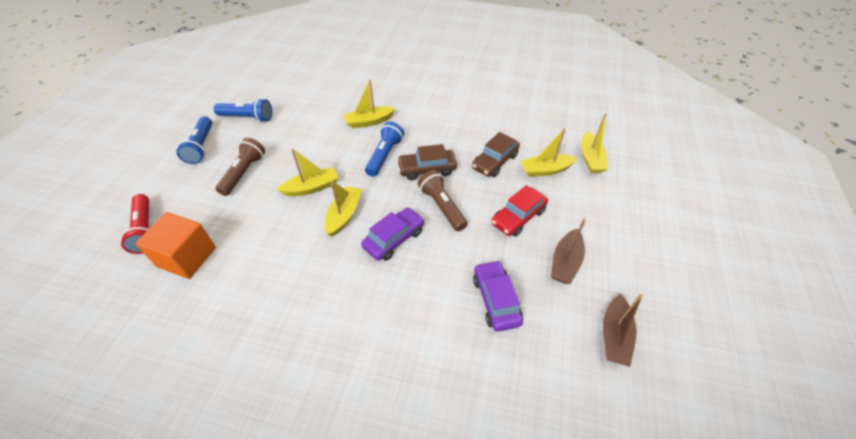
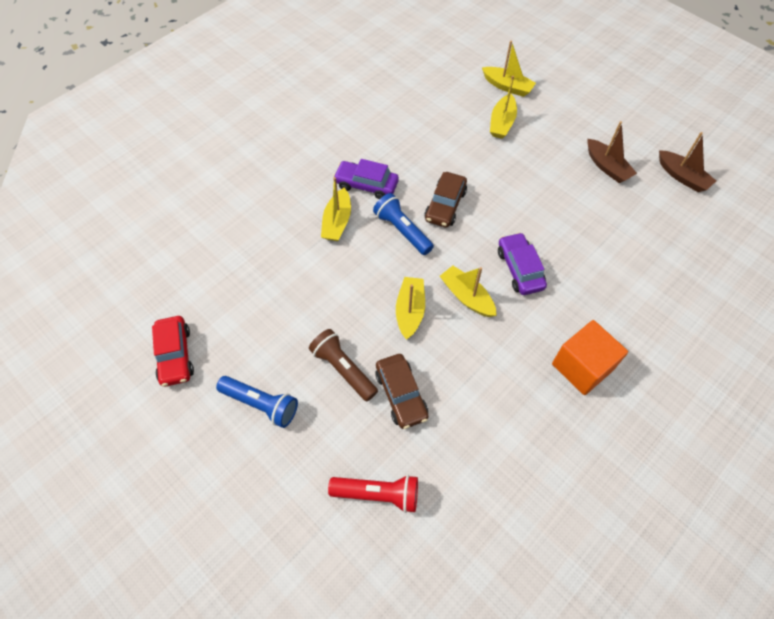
camera: 60 degrees left, 10 degrees up
(187, 257) = (445, 457): orange cube -> orange cube (582, 367)
(247, 117) = (238, 338): blue flashlight -> none
(442, 207) = (501, 216): brown flashlight -> none
(495, 161) = (468, 151): brown car -> brown car (401, 394)
(495, 300) = (620, 228): purple car -> purple car (366, 185)
(518, 217) = (544, 170): red car -> red car (175, 355)

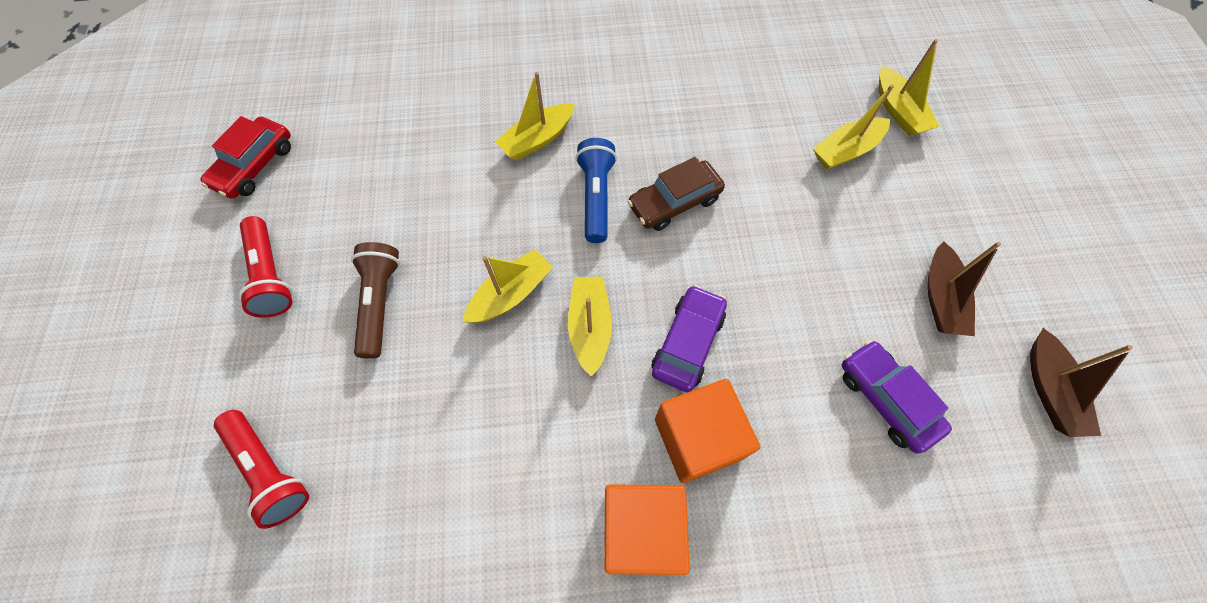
camera: 40 degrees right, 5 degrees up
(261, 404) = (271, 275): blue flashlight -> red flashlight
(366, 185) = (609, 120): purple car -> purple car (886, 399)
(401, 394) = (405, 380): brown car -> none
(566, 308) = (698, 438): none -> orange cube

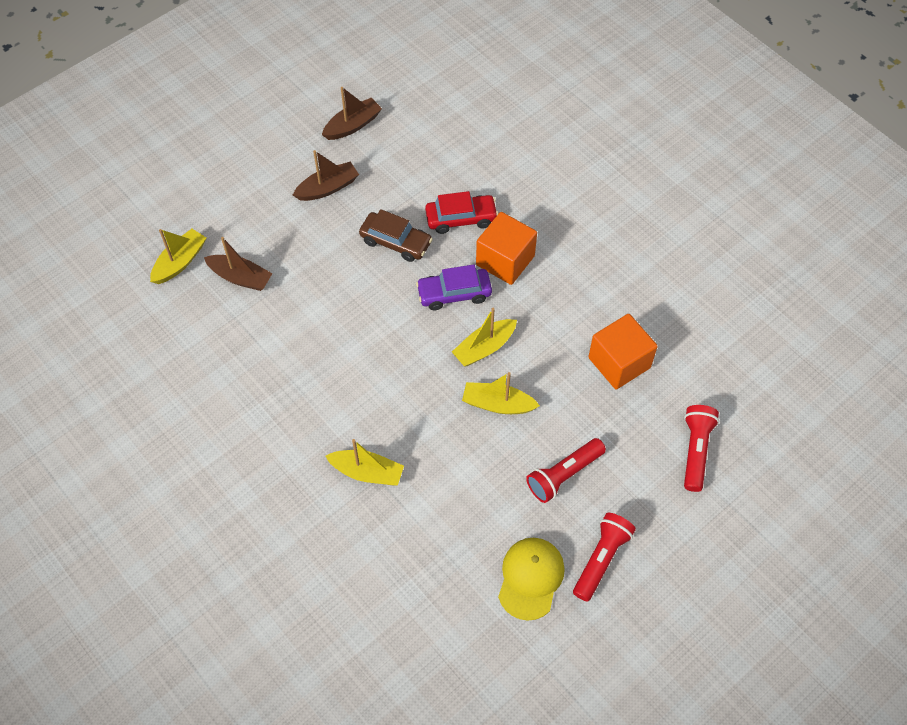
camera: 125 degrees left, 5 degrees down
(255, 166) = (537, 656): red car -> red car (461, 218)
(318, 204) = (530, 578): none -> yellow cap
(379, 303) = (564, 475): brown flashlight -> red flashlight
(596, 197) = (389, 402): blue flashlight -> none
(641, 530) = (571, 260): orange cube -> orange cube (619, 362)
(674, 202) = (359, 353): brown car -> brown car (396, 242)
(846, 150) = (240, 277): yellow boat -> brown boat
(886, 399) = (414, 190): purple car -> none

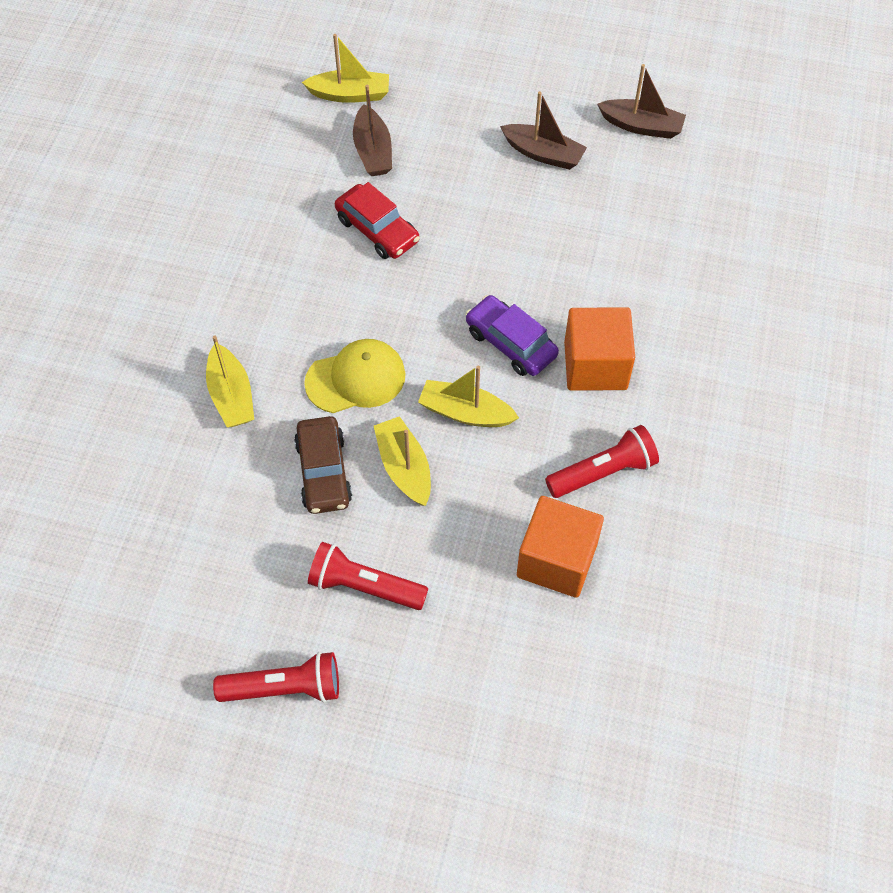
camera: 55 degrees right, 0 degrees up
(396, 242) = (529, 252): brown car -> brown car (324, 472)
(461, 218) = (613, 292): red car -> red car (377, 230)
(530, 578) = (212, 627): yellow cap -> yellow cap (356, 379)
(695, 451) = (502, 713): red flashlight -> red flashlight (603, 472)

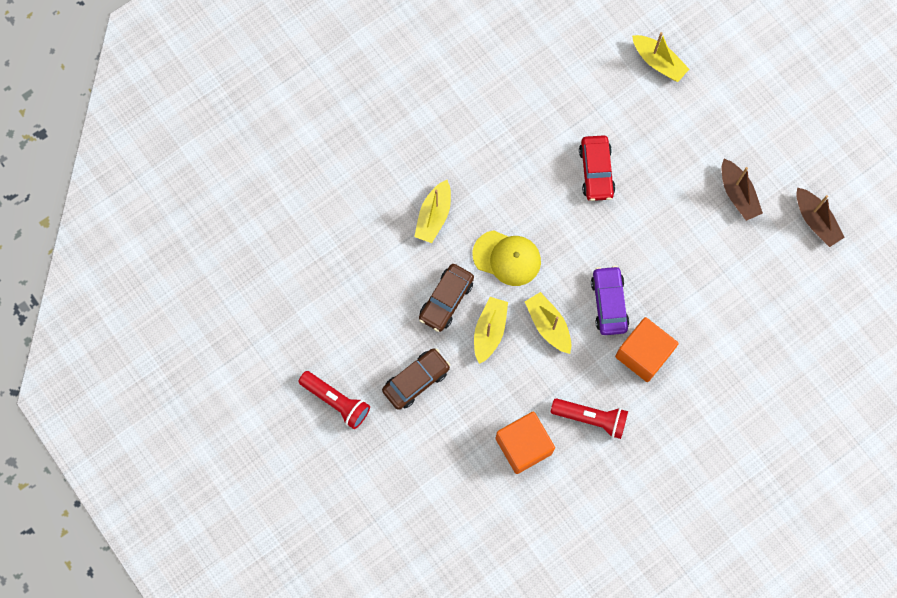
camera: 40 degrees right, 15 degrees up
(364, 586) = (416, 380): red flashlight -> brown car
(373, 151) = (638, 114): brown boat -> none

